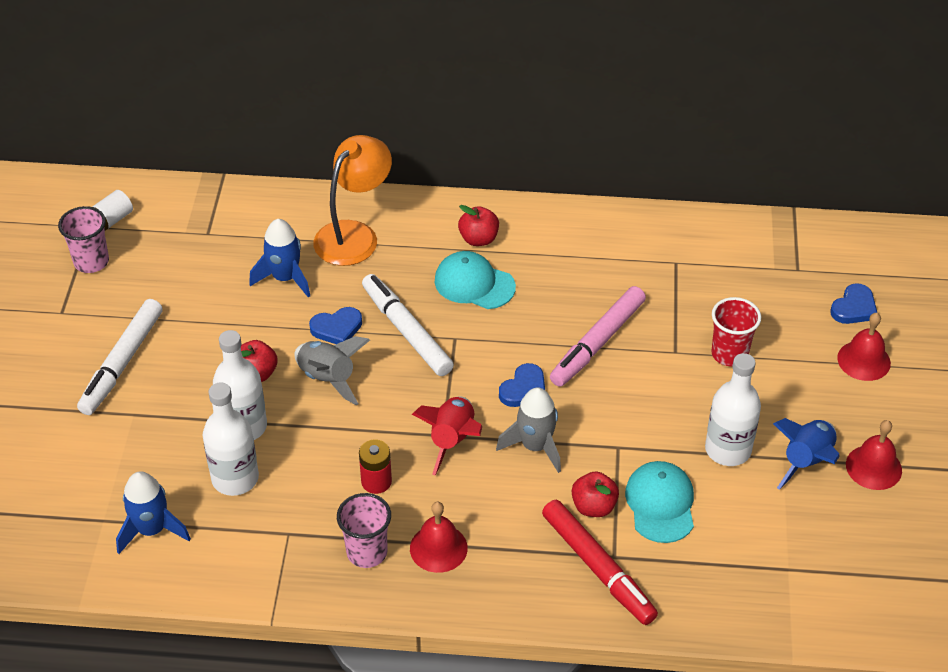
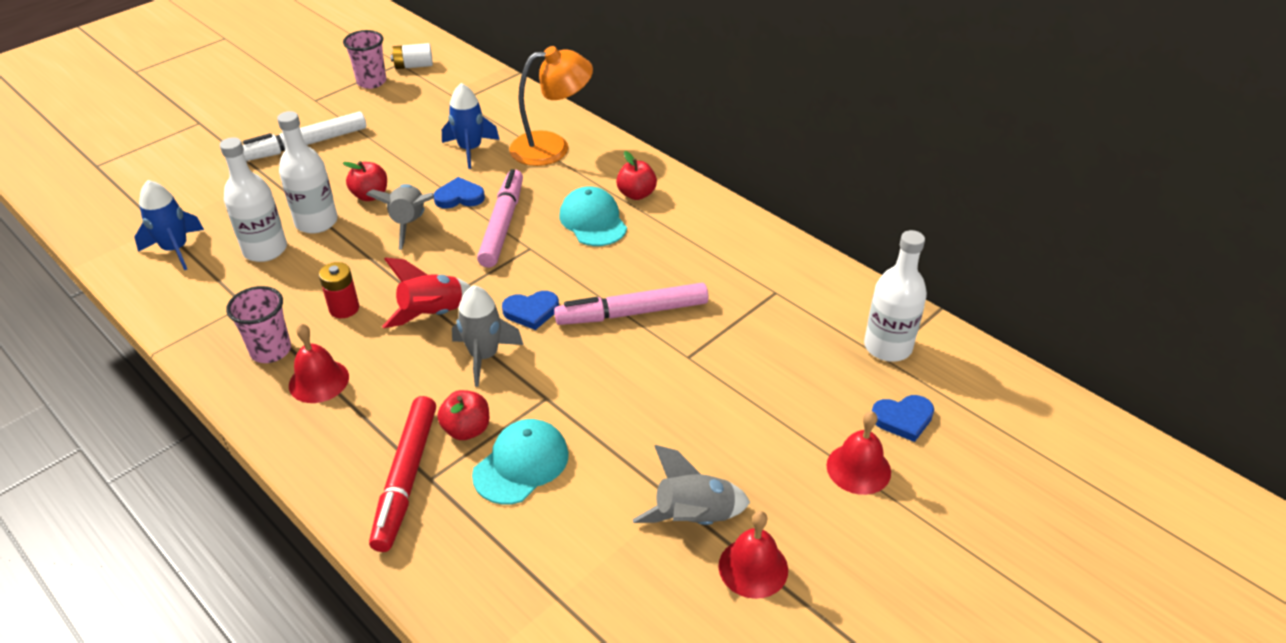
camera: 40 degrees right, 5 degrees down
(337, 328) = (459, 197): blue heart -> blue heart turned 150 degrees clockwise
(406, 331) = (502, 225): white marker -> pink marker
(728, 449) = (634, 460): white bottle -> white bottle (887, 347)
(729, 354) = (734, 386): red cup -> none
(806, 461) = (693, 518): blue rocket -> grey rocket

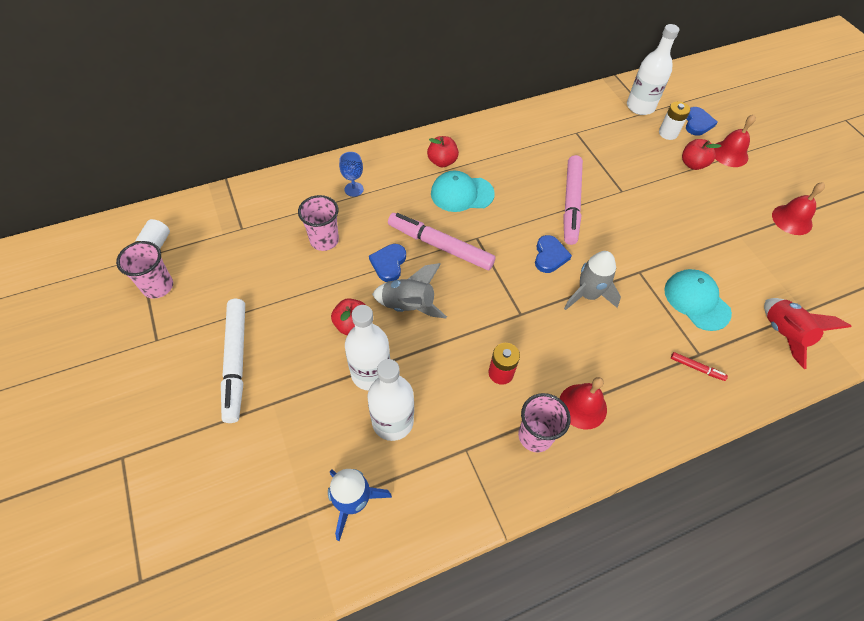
camera: 70 degrees left, 15 degrees up
(406, 478) = (696, 368): red marker -> red marker, size x0.43
(432, 314) = (530, 315): red rocket -> red rocket (784, 334)
(467, 429) = (658, 322): red apple -> red apple (693, 164)
(470, 149) = (324, 240): blue rocket -> pink cup
(552, 147) = (354, 189): orange lamp -> blue goblet
(693, 518) = (754, 232): grey rocket -> none
(850, 387) = (668, 133): none -> white battery

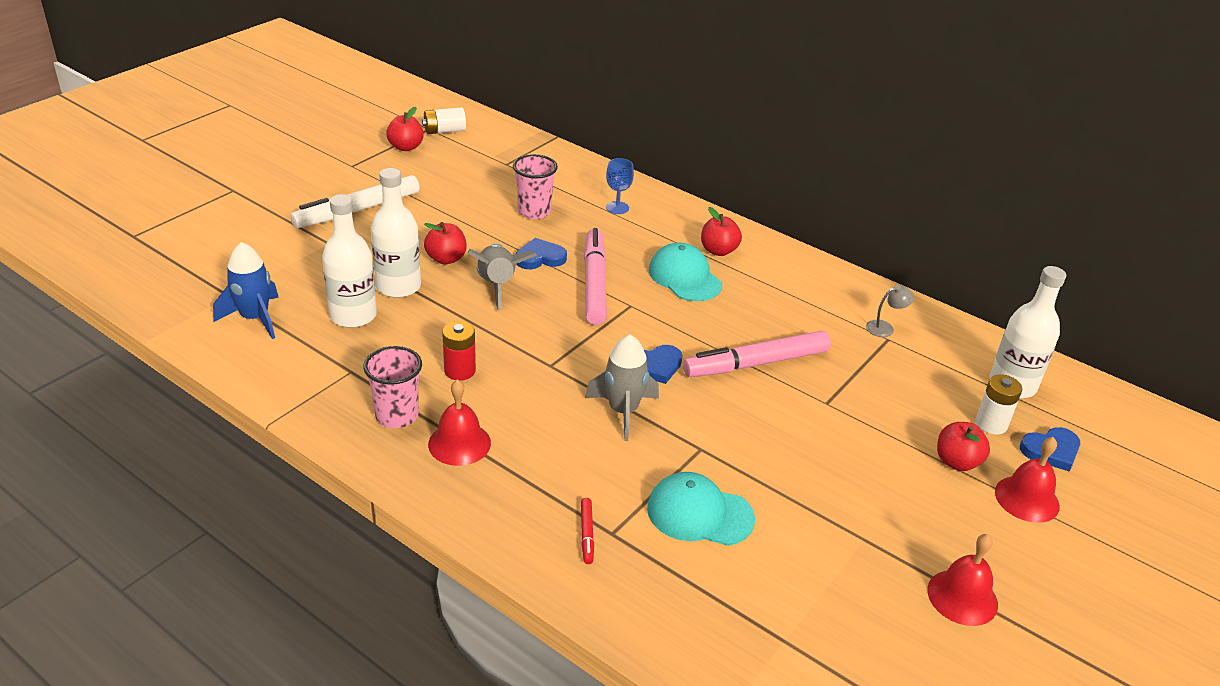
camera: 60 degrees right, 20 degrees down
(158, 286) = (406, 147): pink cup -> red apple
(565, 128) = (885, 328): none -> grey lamp
(696, 301) = (699, 513): turquoise cap -> turquoise cap turned 105 degrees counterclockwise
(784, 334) = (719, 620): red rocket -> none

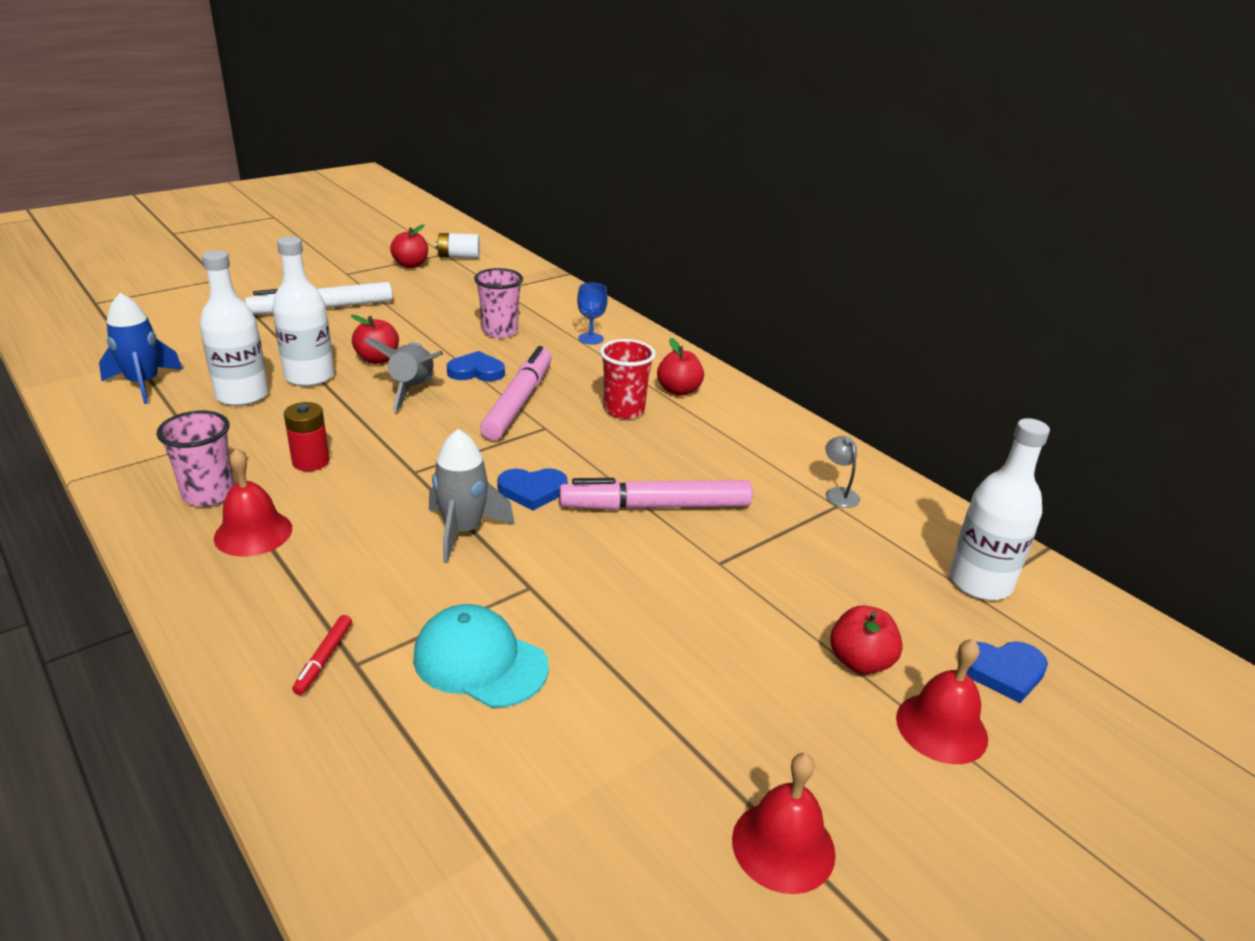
camera: 15 degrees right, 5 degrees down
(684, 277) = (624, 410): turquoise cap -> red cup
(885, 328) = (838, 493): grey lamp -> grey lamp turned 105 degrees counterclockwise
(991, 424) = (930, 623): white battery -> none

